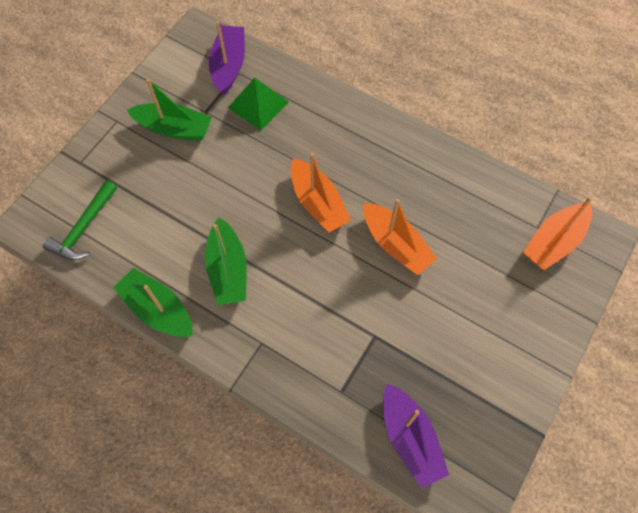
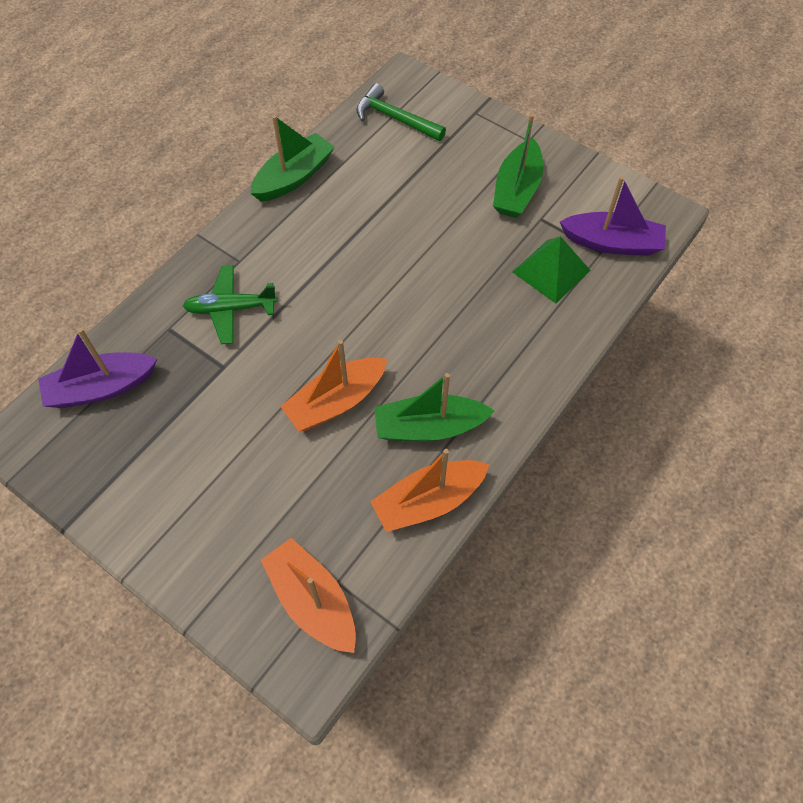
camera: 95 degrees right, 5 degrees down
(228, 269) = (329, 235): green boat -> green boat (429, 427)
(315, 341) = (231, 309): none -> green plane
(318, 203) = (403, 324): orange boat -> orange boat (428, 501)

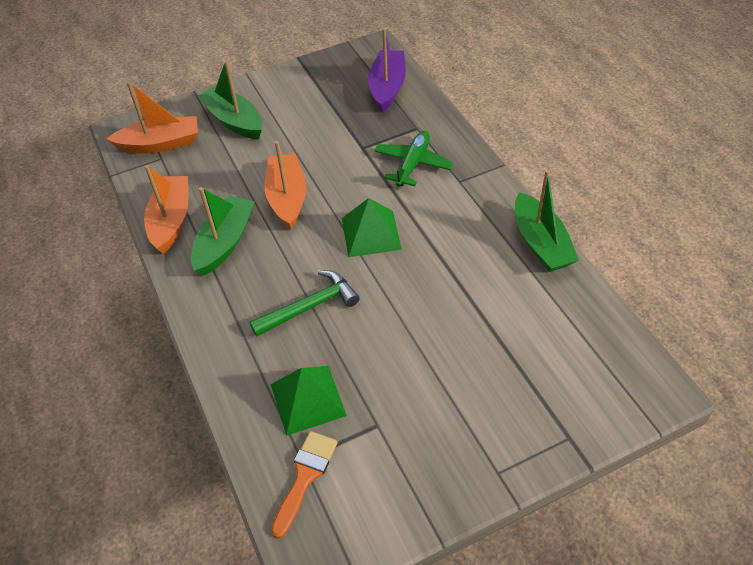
camera: 120 degrees right, 10 degrees down
(347, 304) = (371, 233): none -> green pyramid
(395, 118) = (590, 354): green hammer -> green hammer (309, 307)
(517, 190) = (428, 421): green boat -> green boat (234, 121)
(612, 243) = (305, 476): purple boat -> orange brush

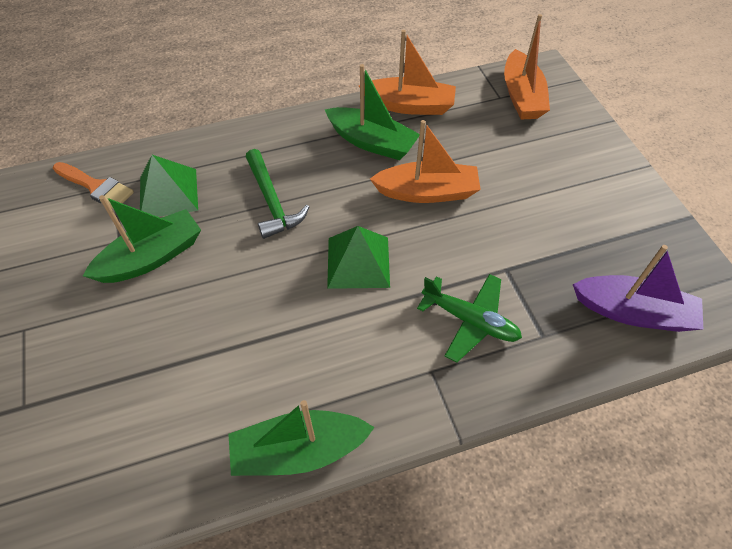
camera: 95 degrees right, 5 degrees up
(234, 121) = (558, 152): green boat -> green boat (152, 257)

